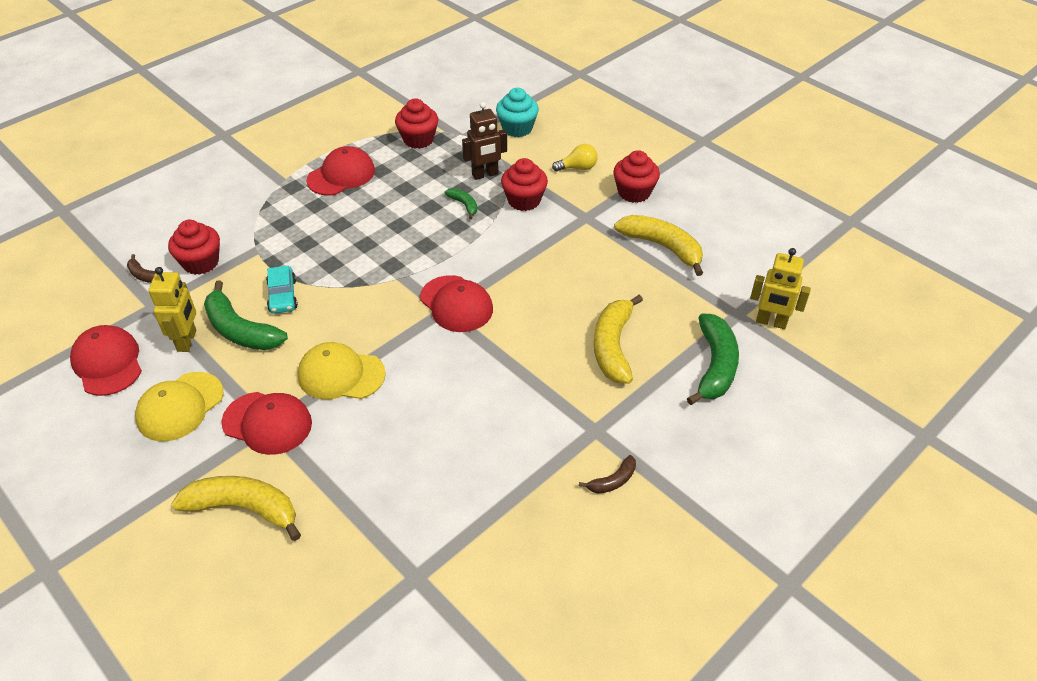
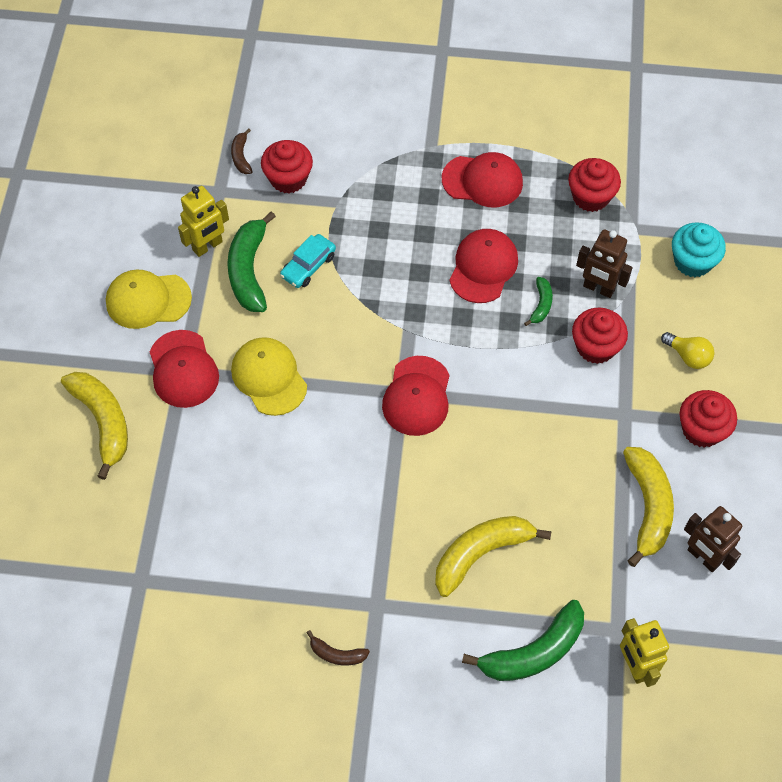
camera: 50 degrees right, 15 degrees up
(107, 363) = (143, 217): red cap -> red cap (483, 267)
(722, 245) = (703, 557): none -> brown robot

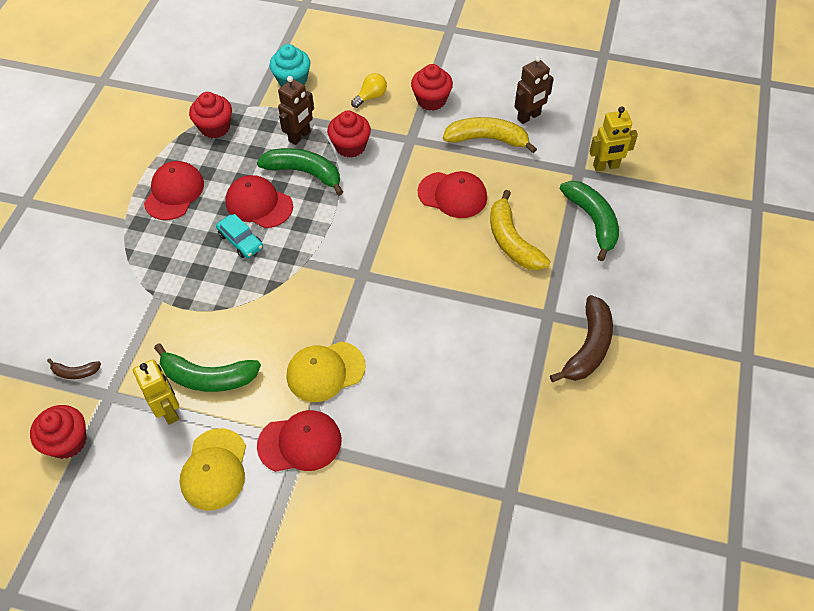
camera: 80 degrees left, 5 degrees down
(103, 422) = (341, 520): yellow banana -> none
(288, 179) = (117, 335): red cupcake -> red cupcake (67, 441)
(308, 266) = (218, 329): turquoise car -> turquoise car (240, 241)
(337, 654) = (588, 347): brown banana -> brown banana, size x2.02
(417, 396) = (368, 264): red cap -> red cap (452, 195)
(541, 304) = (304, 173): green banana -> green banana, size x2.02

